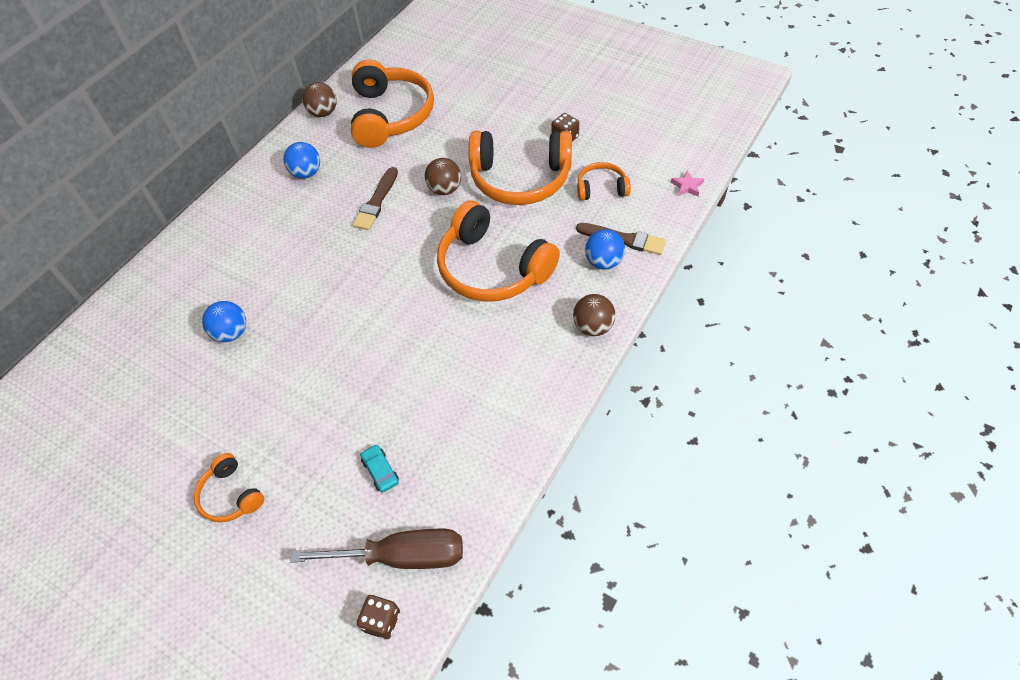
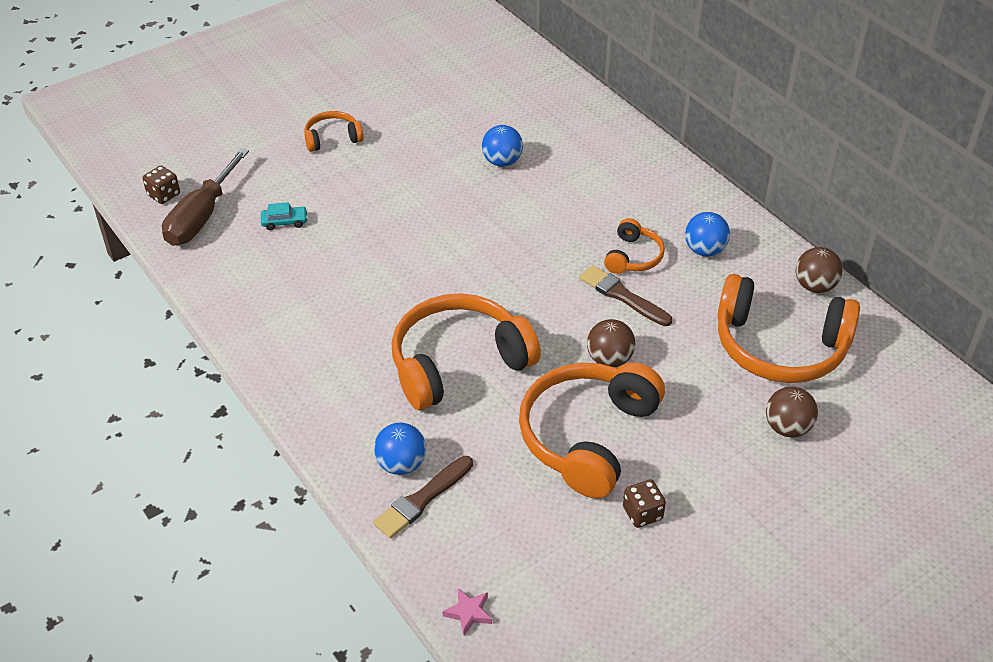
camera: 110 degrees right, 10 degrees down
(593, 327) = (321, 418): brown ball -> brown ball (787, 428)
(601, 188) = (521, 513): orange headphones -> orange headphones (633, 256)

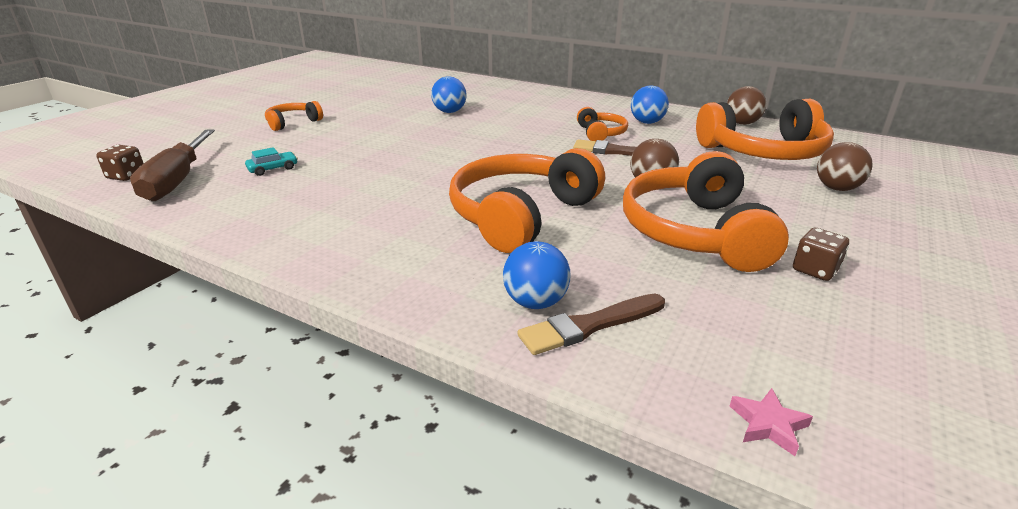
camera: 25 degrees left, 15 degrees down
(422, 499) = (589, 326): brown brush -> brown brush turned 45 degrees clockwise

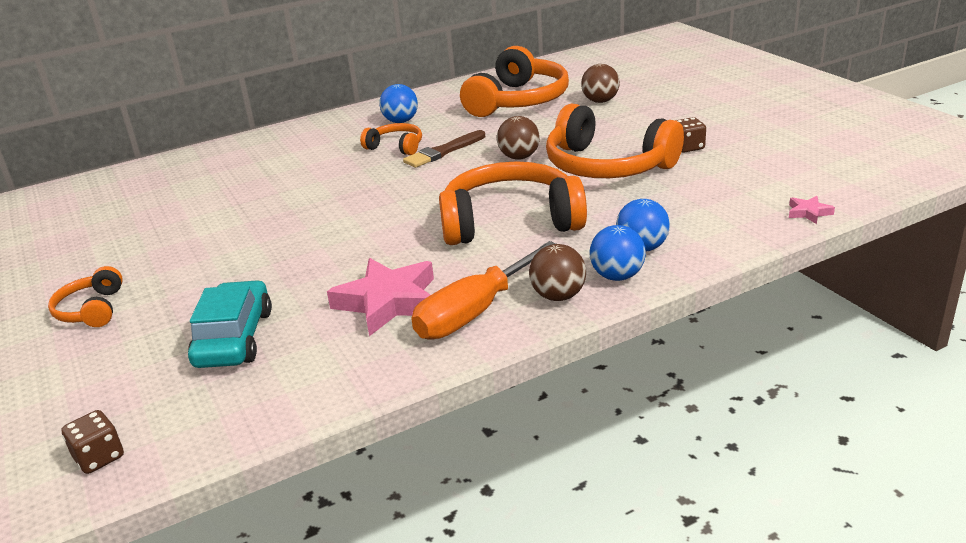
camera: 55 degrees left, 0 degrees up
(177, 181) = (178, 413): brown screwdriver -> none
(273, 169) = (234, 338): turquoise car -> turquoise car, size x2.05
(347, 204) = (388, 302): none -> pink star
(348, 244) = (474, 312): none -> orange screwdriver
(449, 112) = (222, 204): blue ball -> blue ball (617, 276)
(522, 215) = (510, 222): orange headphones -> orange headphones turned 105 degrees clockwise
(589, 326) = (685, 236): brown brush -> none
(742, 123) = (457, 89): brown ball -> brown ball (558, 296)

